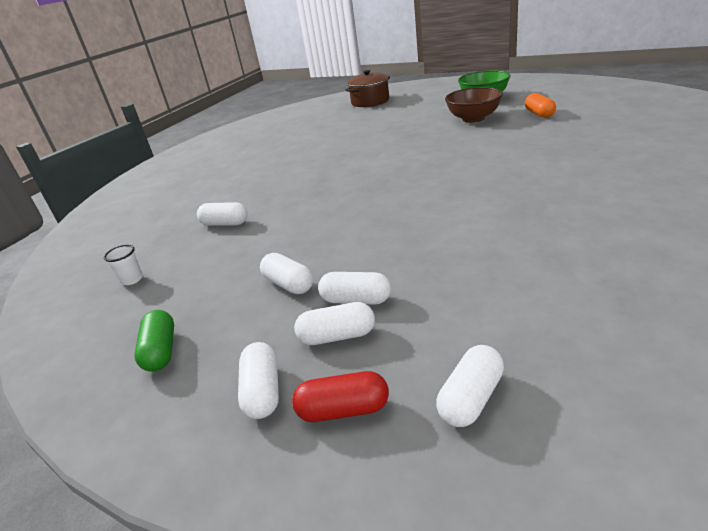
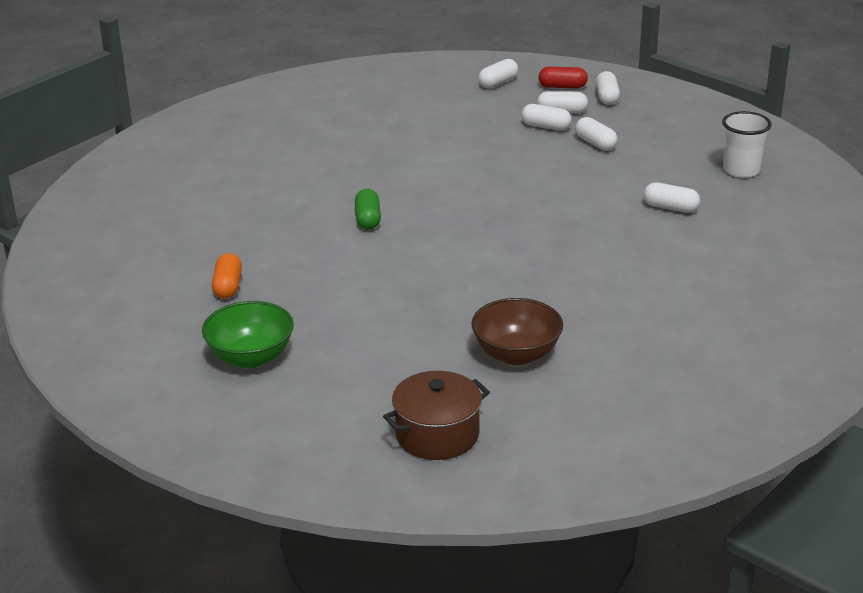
camera: 175 degrees left, 0 degrees up
(132, 279) = (741, 170): white cup -> white cup, size x1.85
(161, 351) = (681, 121): green capsule -> green capsule (368, 219)
(473, 119) = (313, 305): brown bowl -> brown bowl (516, 354)

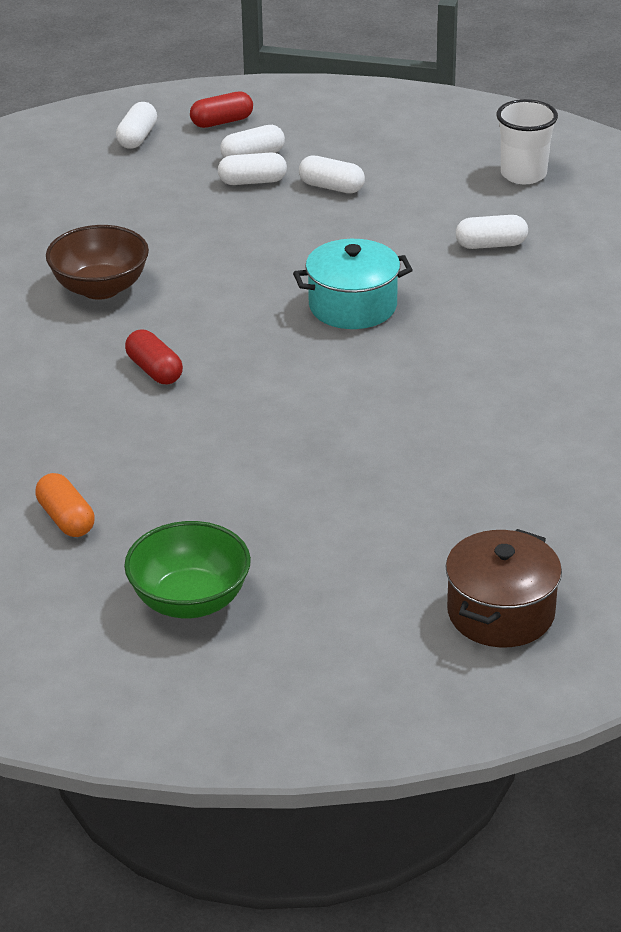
camera: 30 degrees left, 5 degrees up
(368, 219) = (154, 370): green capsule -> red capsule
(516, 354) = (493, 483): brown bowl -> brown bowl (100, 288)
(534, 218) = (352, 306): none -> turquoise pot
(607, 97) = (288, 122): white capsule -> none

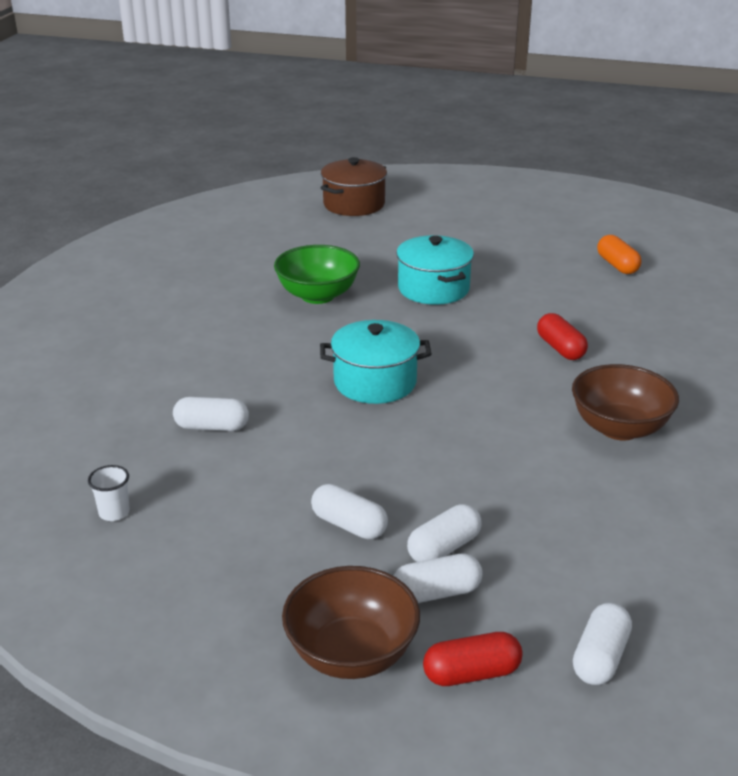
camera: 170 degrees left, 5 degrees down
(190, 600) = (533, 224): green bowl -> green bowl (318, 295)
(252, 181) = (444, 548): white capsule -> white capsule turned 45 degrees counterclockwise
(302, 122) = (351, 653): none -> brown bowl
(321, 442) = (433, 288): none -> turquoise pot
(523, 174) = (114, 512): white cup -> white cup, size x0.54

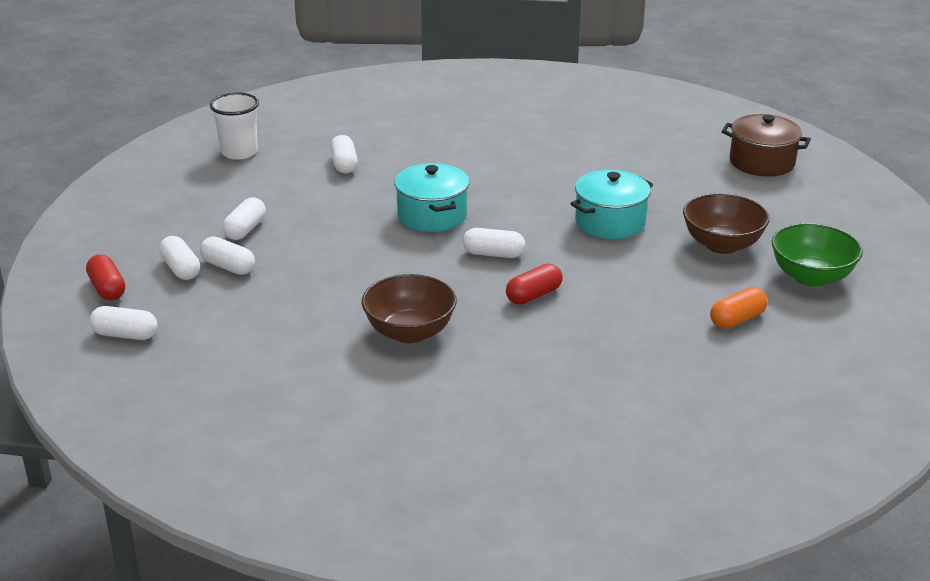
camera: 75 degrees right, 0 degrees up
(114, 512) = (239, 152): white cup -> white cup, size x1.85
(318, 295) = (561, 172): green bowl -> green bowl (811, 277)
(351, 653) = (121, 247): brown bowl -> brown bowl (722, 245)
(474, 358) = (493, 254): none -> white capsule

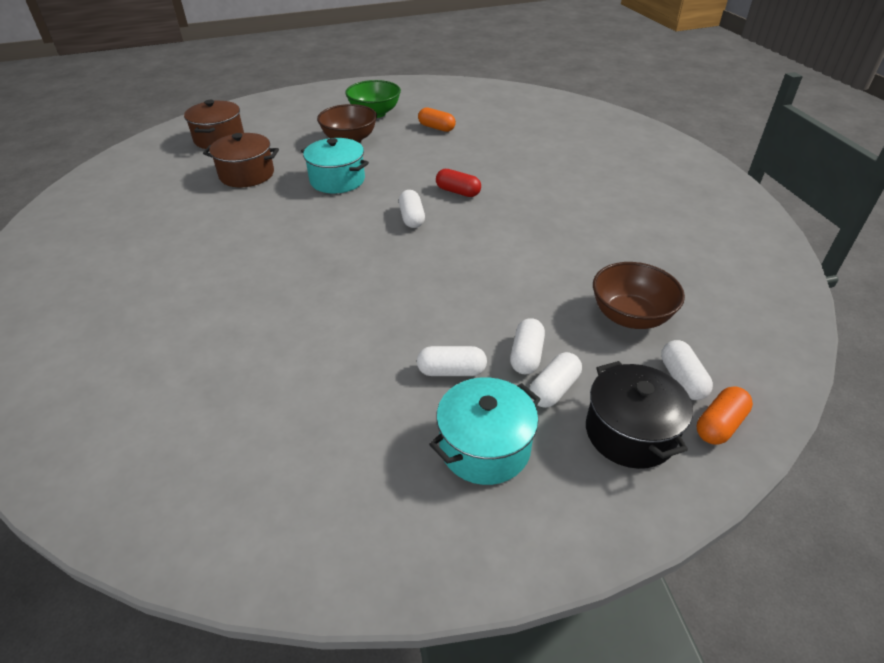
camera: 110 degrees left, 10 degrees up
(67, 333) = (719, 425): none -> orange capsule
(107, 289) = (630, 432): red capsule -> black pot
(239, 152) = (264, 454): white cup -> none
(344, 164) = (276, 345): white capsule -> none
(409, 332) = (542, 229): brown bowl -> brown bowl (630, 316)
(432, 215) = (364, 260): turquoise pot -> turquoise pot (485, 447)
(654, 172) = (247, 174): none -> brown pot

